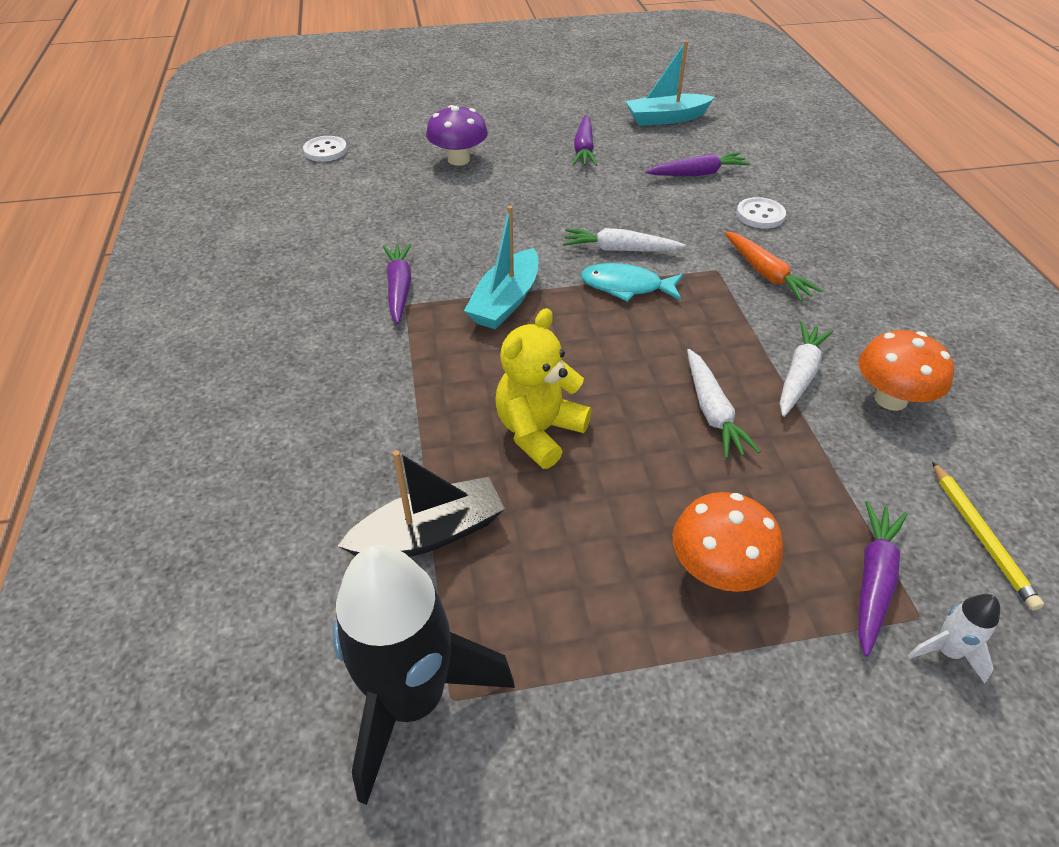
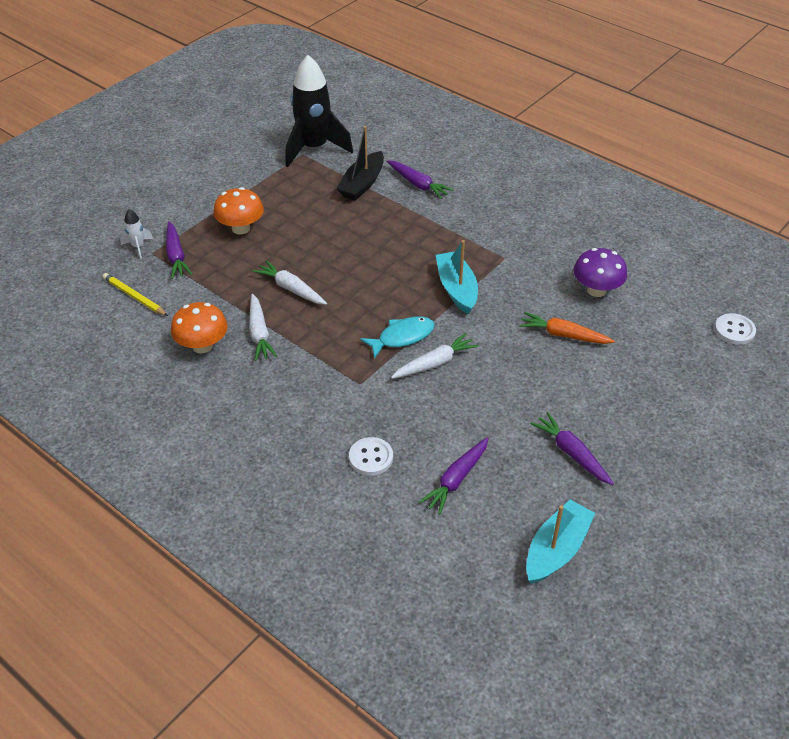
camera: 140 degrees right, 0 degrees up
(399, 288) = (521, 264): purple carrot -> purple carrot (418, 184)
(458, 160) = (639, 380): purple mushroom -> purple mushroom (596, 290)
(539, 431) = (362, 237): yellow teddy bear -> none
(766, 274) = (326, 398): orange carrot -> orange carrot (563, 335)

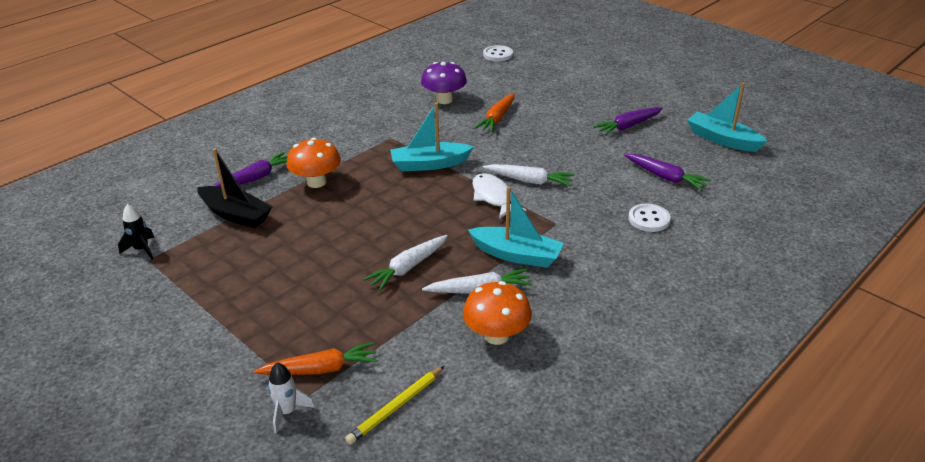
camera: 85 degrees left, 10 degrees down
(176, 256) = (320, 369): purple carrot -> orange carrot
(241, 228) = (282, 310): orange mushroom -> orange mushroom (316, 182)
(308, 355) = (516, 255): none -> turquoise boat
(314, 148) = (142, 249): black rocket -> black rocket, size x0.42
(402, 337) = (493, 197): turquoise fish -> white fish
(435, 363) = (529, 181): white carrot -> white carrot turned 135 degrees clockwise

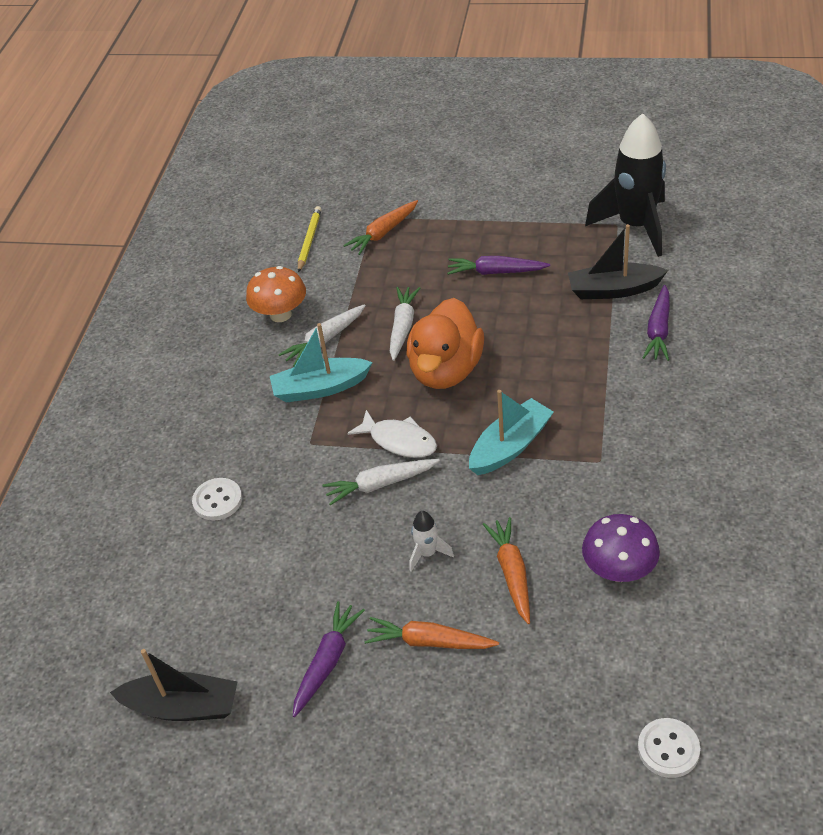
camera: 150 degrees right, 10 degrees up
(142, 249) = (635, 227): black rocket -> black rocket, size x2.40
(287, 412) = (375, 205): white rocket -> white rocket (427, 553)
(316, 182) = (594, 359): orange mushroom -> none
(414, 222) = (446, 370): none -> orange duck
(567, 113) = (429, 642): none -> orange carrot
(665, 177) = (229, 579): purple carrot -> purple carrot (496, 272)
(722, 139) = (182, 707): turquoise boat -> black boat

